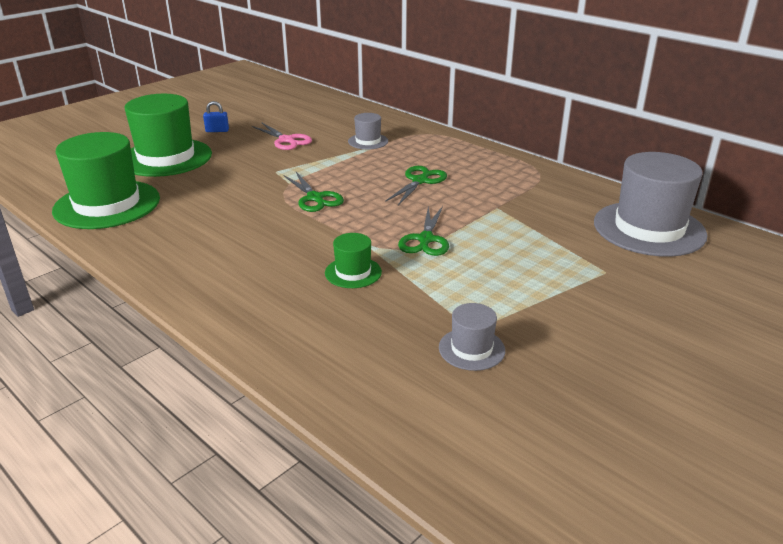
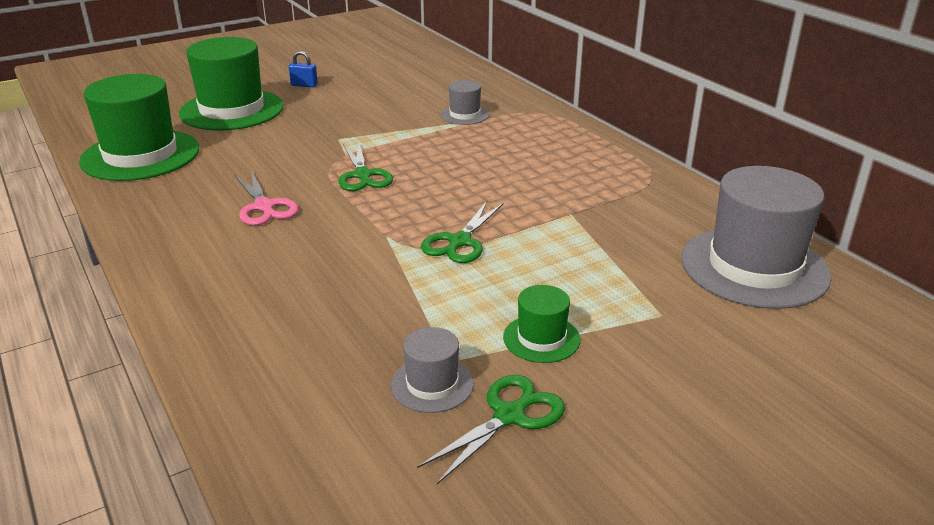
camera: 15 degrees right, 0 degrees up
(286, 140) = (372, 104): pink scissors -> pink scissors (264, 206)
(353, 272) = (351, 269): green hat -> green hat (541, 338)
(420, 181) = (497, 169): green scissors -> green scissors (509, 416)

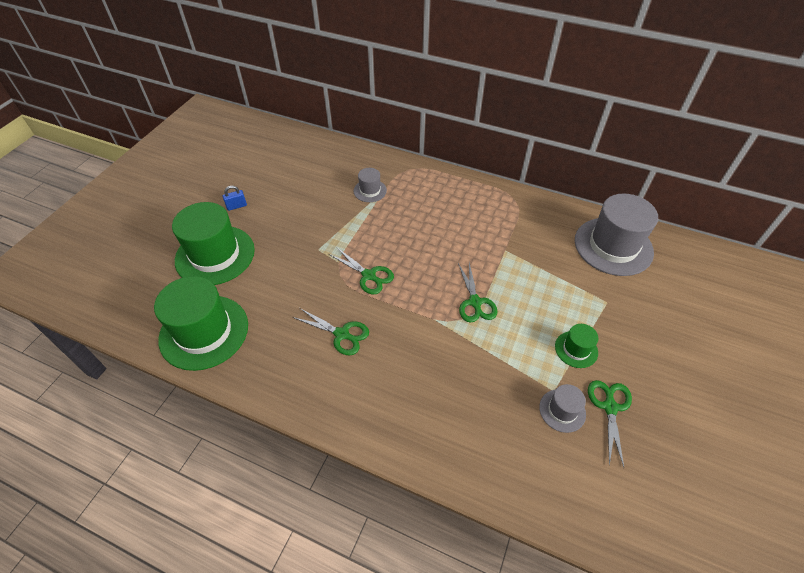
camera: 35 degrees left, 20 degrees up
(264, 206) = (341, 334): pink scissors -> green scissors

